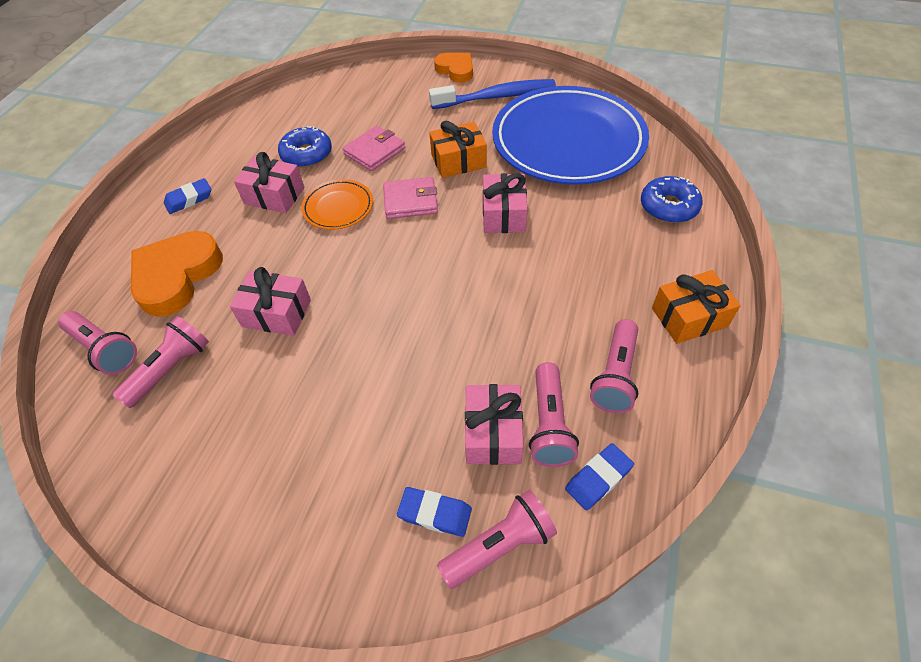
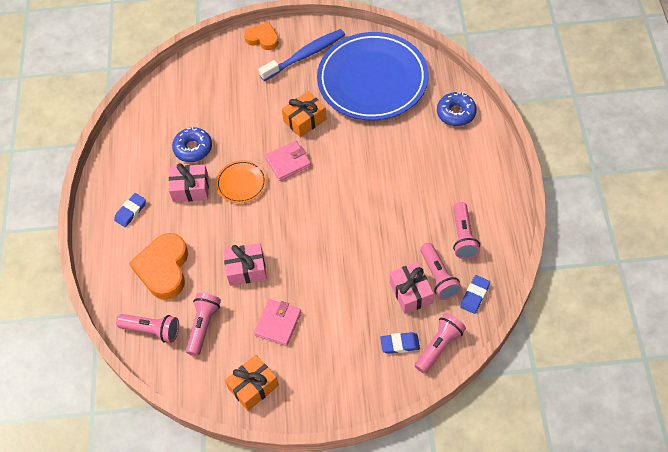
camera: 20 degrees left, 5 degrees up
(374, 151) = (241, 130): pink wallet -> pink wallet (278, 323)
(504, 214) = (355, 152): pink gift -> none
(689, 317) = (492, 186): orange gift -> orange gift (253, 387)

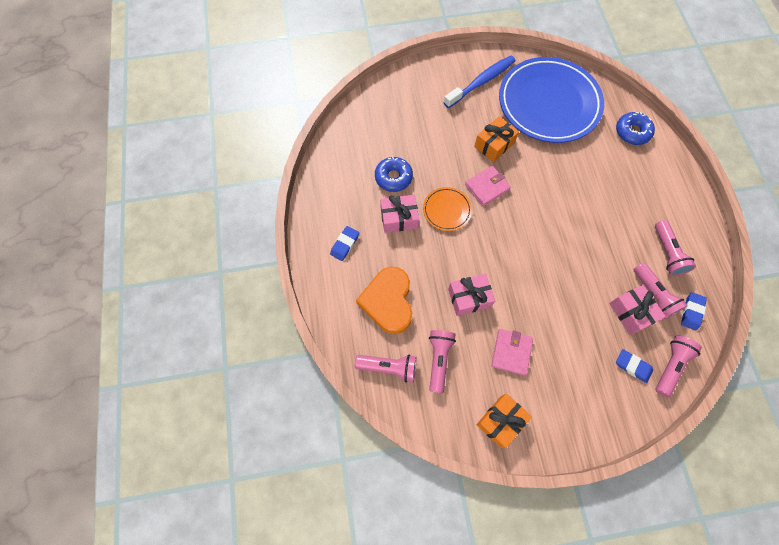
camera: 10 degrees left, 10 degrees up
(262, 38) = (438, 67): orange heart -> none
(400, 344) = (632, 366): blue eraser -> blue eraser turned 45 degrees clockwise

